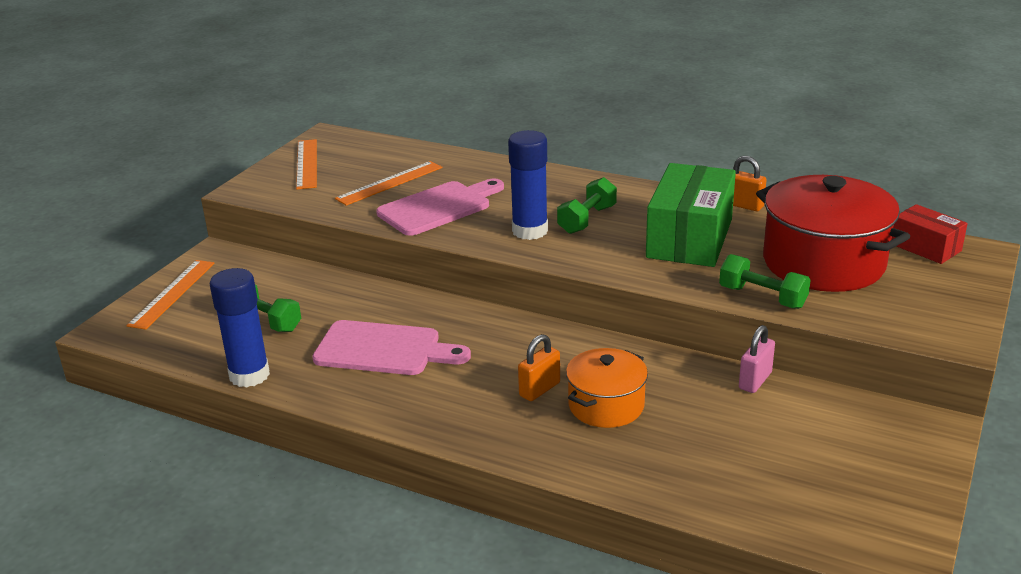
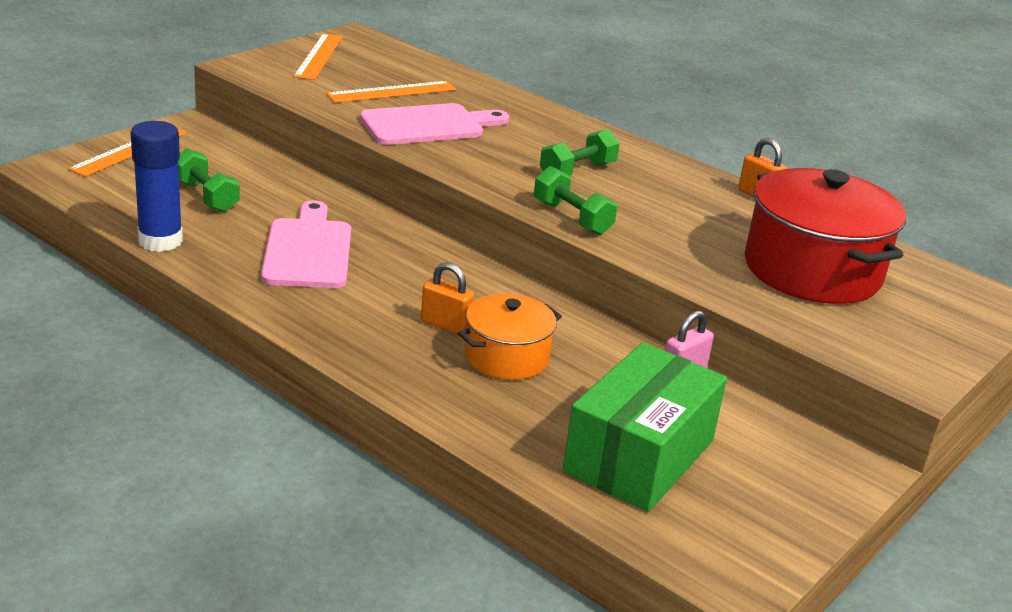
camera: 10 degrees right, 0 degrees up
(384, 349) = (308, 250): pink cutting board -> pink cutting board turned 120 degrees counterclockwise
(530, 231) = (509, 168): blue glue stick -> none
(539, 389) = (445, 325): orange padlock -> orange padlock turned 60 degrees clockwise
(689, 238) = (677, 213): green box -> green box (639, 456)
(762, 297) = (721, 287): green dumbbell -> green dumbbell (572, 218)
(925, 247) = (940, 282): red box -> none

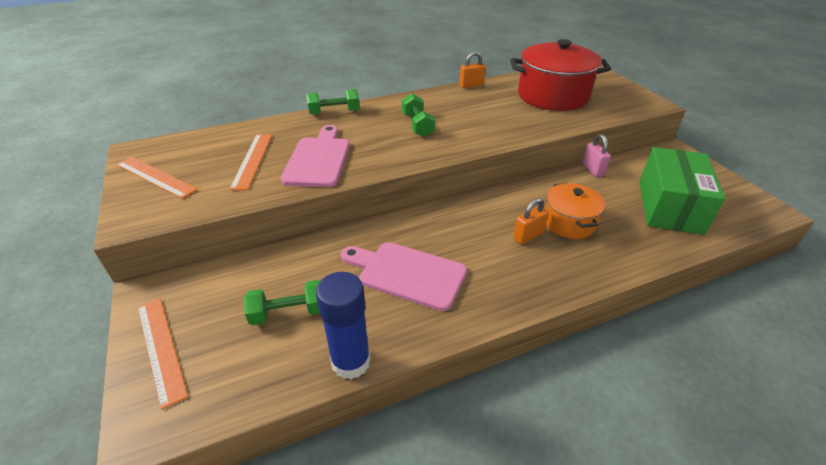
camera: 60 degrees left, 10 degrees up
(572, 218) = (476, 143): green dumbbell -> green dumbbell (334, 112)
(639, 456) = (669, 206): green box -> green box turned 45 degrees clockwise

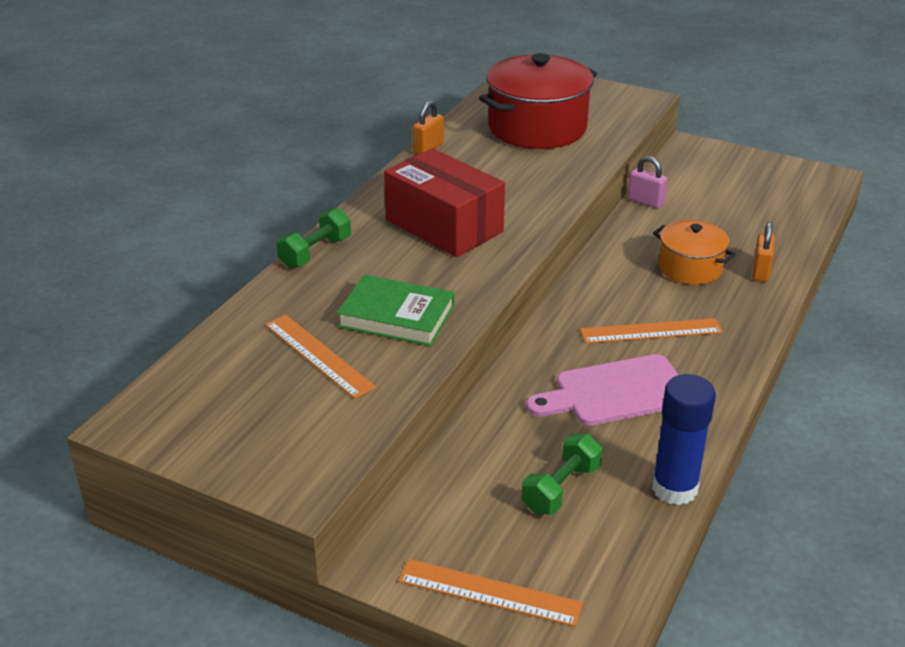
camera: 40 degrees left, 5 degrees down
(156, 177) = (229, 434): orange ruler -> orange ruler (651, 331)
(318, 159) = (397, 316): pink cutting board -> green book
(417, 125) = (444, 226): green dumbbell -> red box
(528, 236) = (672, 299): orange padlock -> orange padlock (760, 271)
(669, 206) = (751, 210): green box -> none

